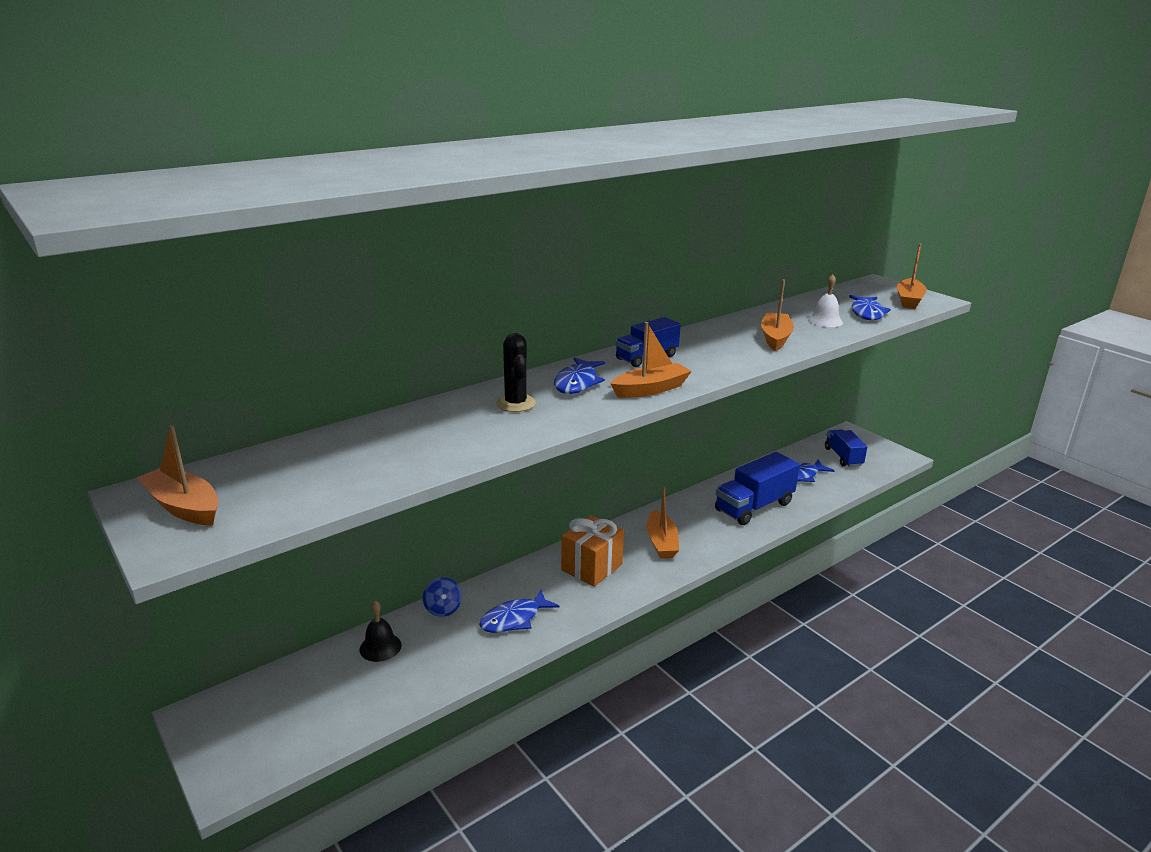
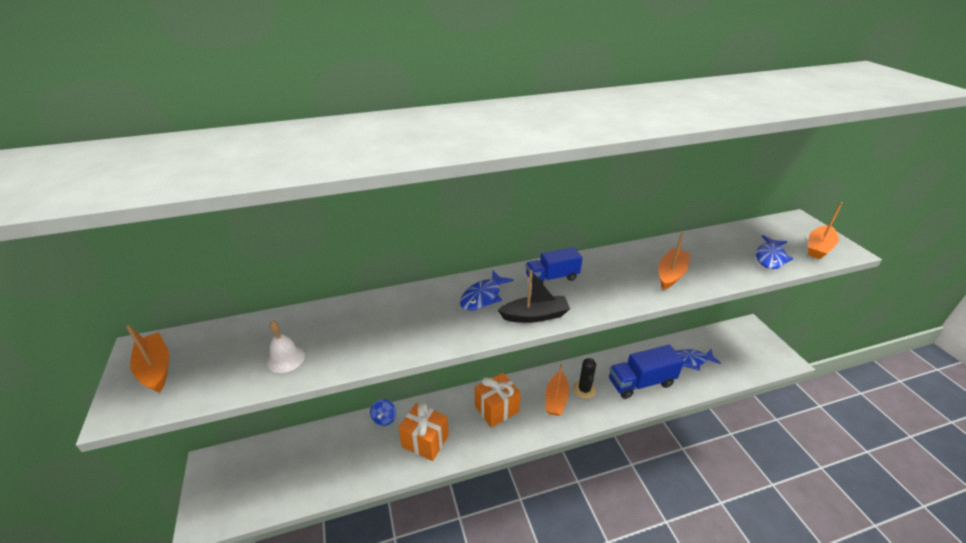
camera: 20 degrees right, 10 degrees up
(380, 647) = (333, 440): black bell -> none
(514, 619) = (425, 441): blue fish -> orange gift
(516, 403) = (425, 310): black cactus -> black cactus (584, 389)
(650, 389) = (535, 316): orange boat -> black boat
(825, 321) = (726, 261): white bell -> white bell (285, 358)
(843, 457) = (735, 349): blue truck -> none

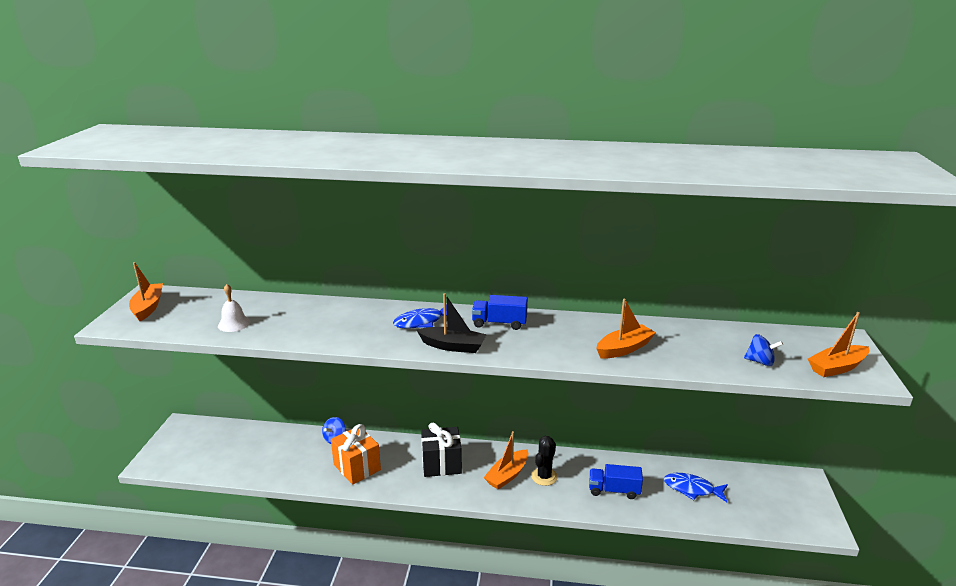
camera: 25 degrees right, 10 degrees down
(496, 409) = (441, 464): orange gift -> black gift
(641, 382) = (613, 490): blue truck -> blue truck, size x0.64
(770, 257) = (760, 362): blue fish -> blue spinning top

